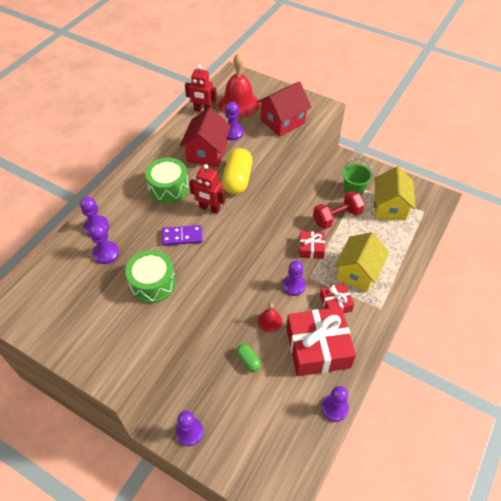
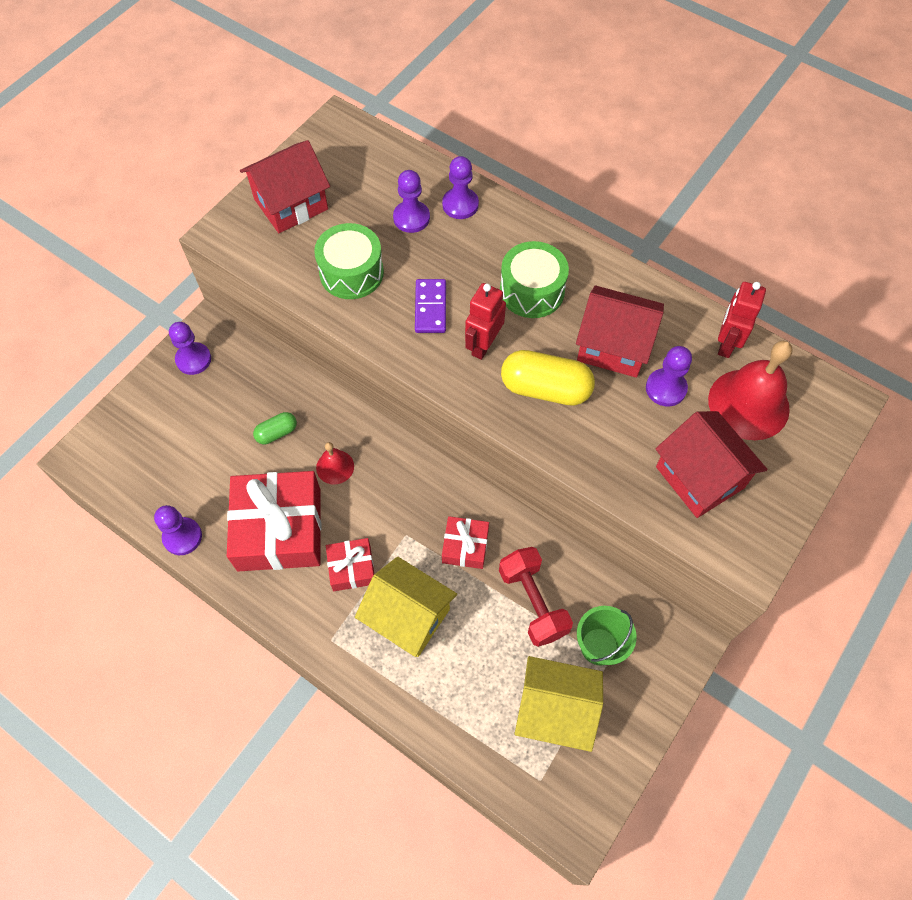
camera: 95 degrees right, 10 degrees up
(86, 331) = (291, 204): none -> red house
(293, 285) = (393, 508): purple pawn -> none

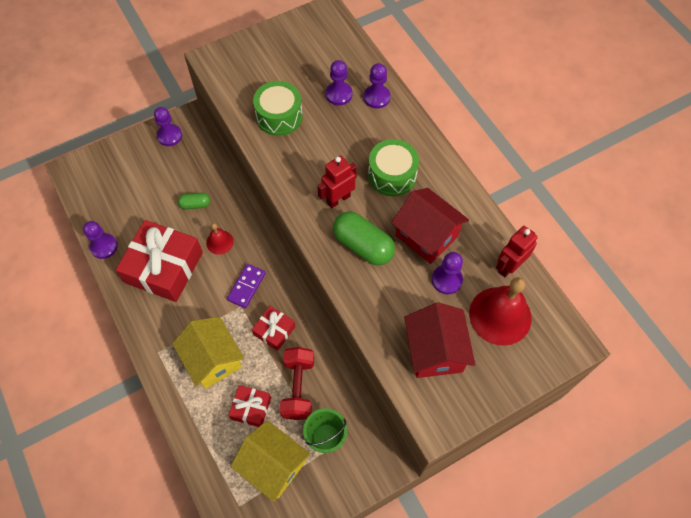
camera: 25 degrees right, 0 degrees up
(291, 204) = (265, 56): red house -> none
(351, 568) = (195, 312): red gift -> red gift (251, 408)
(430, 308) = (317, 160): purple domino -> purple domino (246, 286)
(545, 389) = (363, 245): yellow capsule -> green capsule

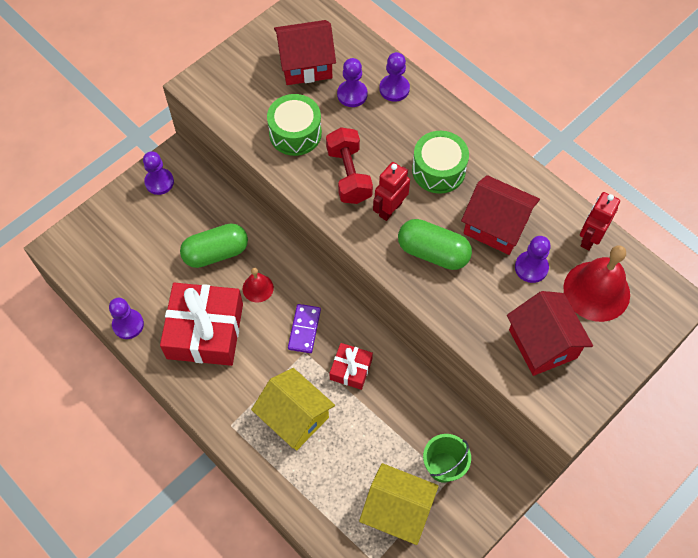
camera: 15 degrees left, 0 degrees up
(195, 204) = (216, 253): green capsule -> green capsule, size x1.85
(251, 408) = (353, 458): red gift -> none
(298, 388) = (396, 423): red dumbbell -> red dumbbell (349, 175)
(308, 61) = (306, 65): none -> red house

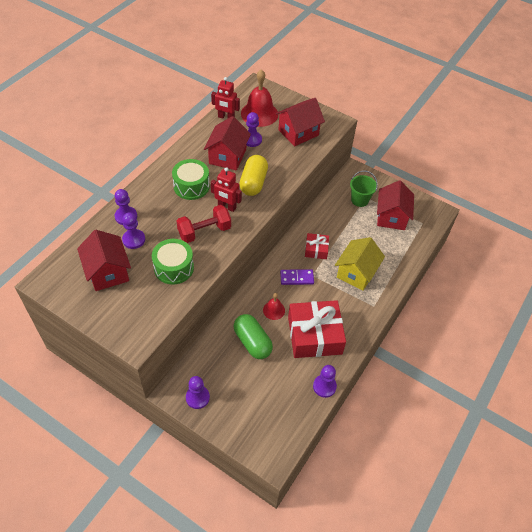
camera: 105 degrees left, 10 degrees down
(397, 510) = (391, 217): yellow house -> red house
(433, 252) = (253, 183): green capsule -> yellow capsule

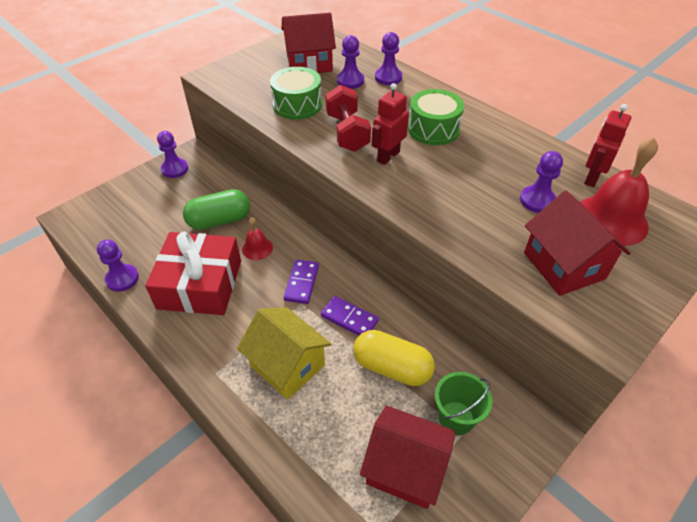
camera: 105 degrees right, 5 degrees down
(227, 156) = (495, 169): red house -> none
(253, 183) = (433, 189): yellow capsule -> yellow capsule (392, 367)
(316, 249) = (349, 318): red gift -> purple domino

